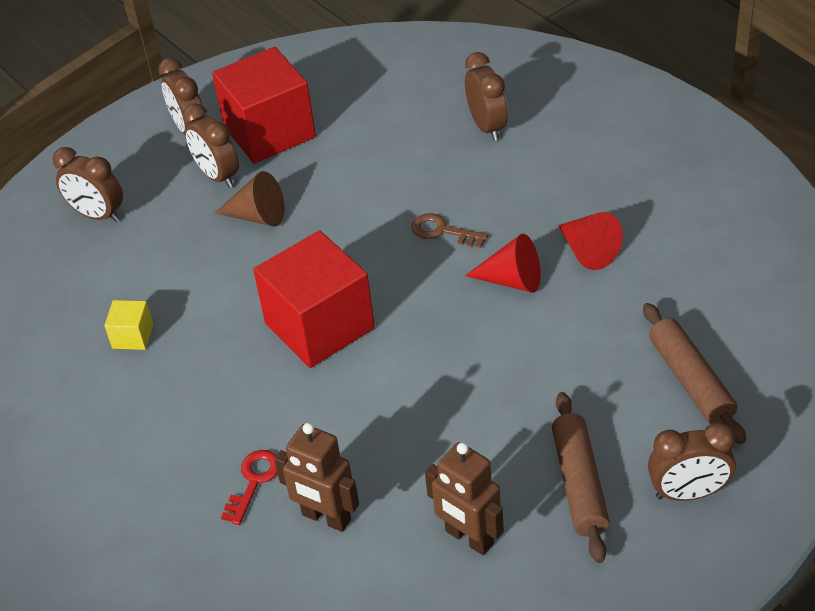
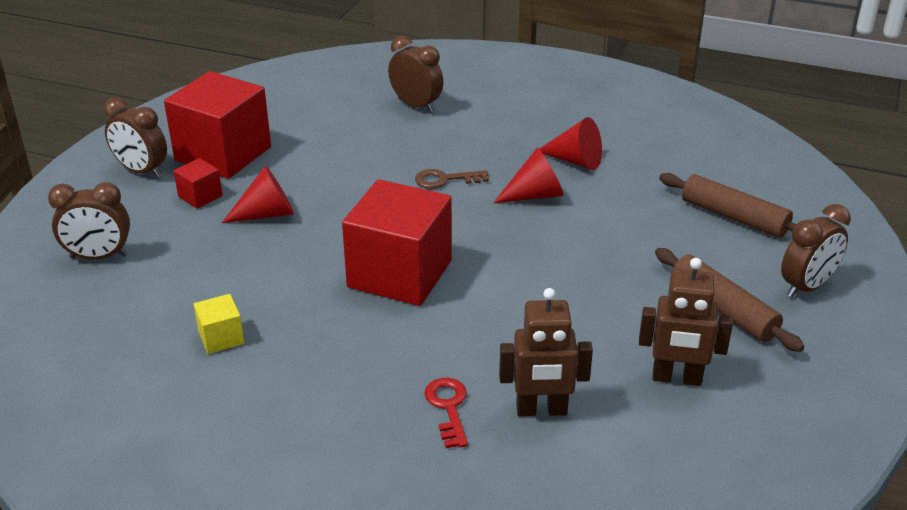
camera: 35 degrees left, 10 degrees down
(217, 176) = (200, 196): brown clock -> red cube
(258, 216) = (267, 214): brown cone -> red cone

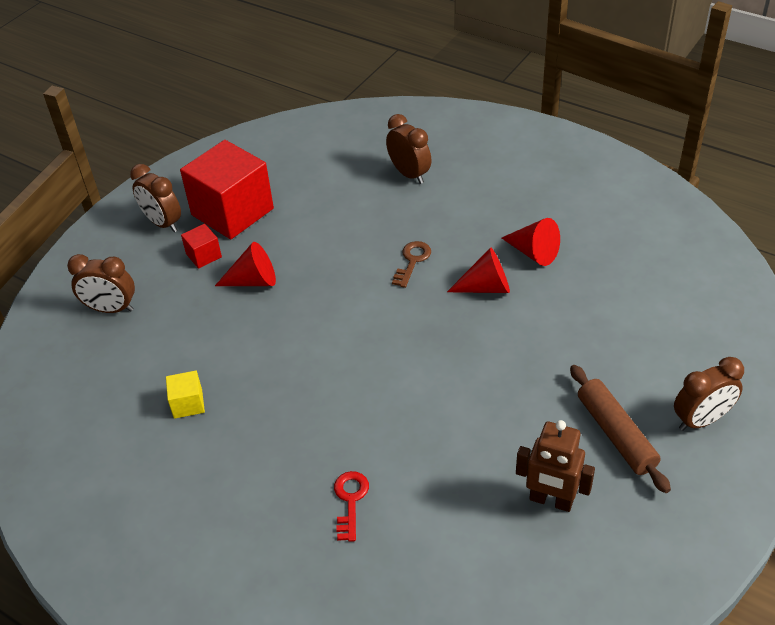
camera: 15 degrees right, 10 degrees up
(400, 274) = (347, 358): red cube -> none
(445, 180) = (412, 261): brown key -> brown key turned 105 degrees clockwise
(541, 410) = (426, 515): brown robot -> none
(734, 217) = (660, 333): brown rolling pin -> none

